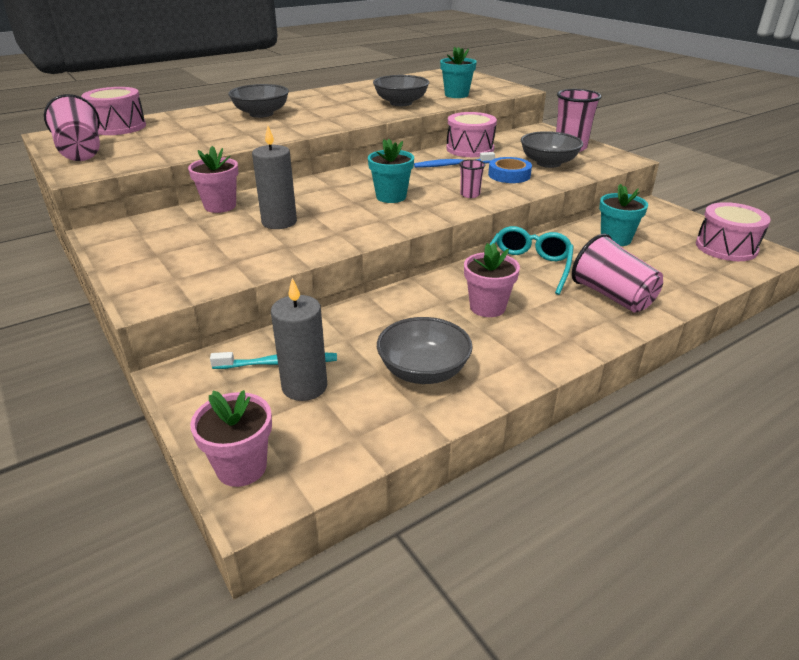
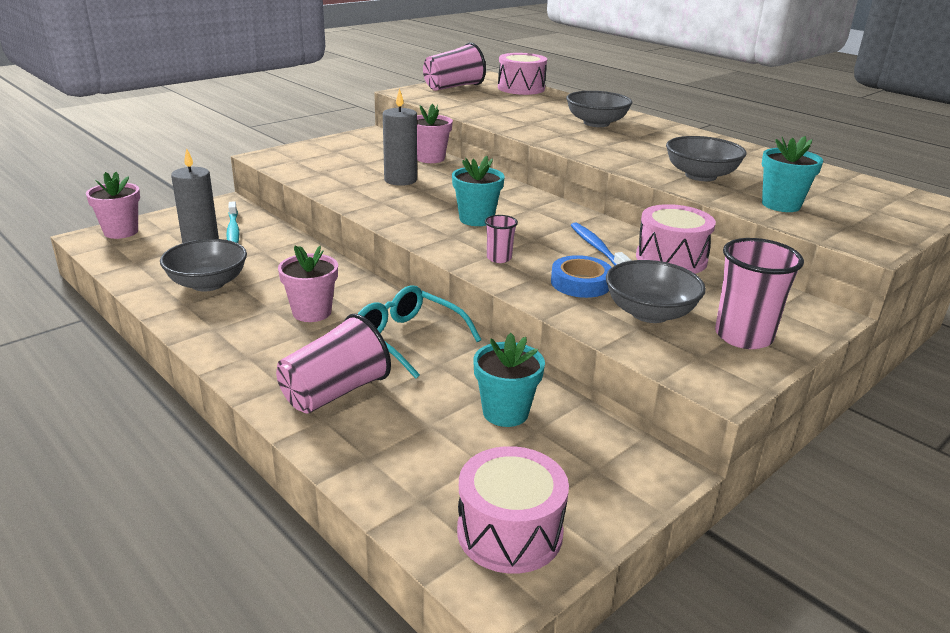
camera: 80 degrees right, 5 degrees down
(528, 266) = (407, 338): turquoise glasses -> turquoise glasses turned 150 degrees counterclockwise

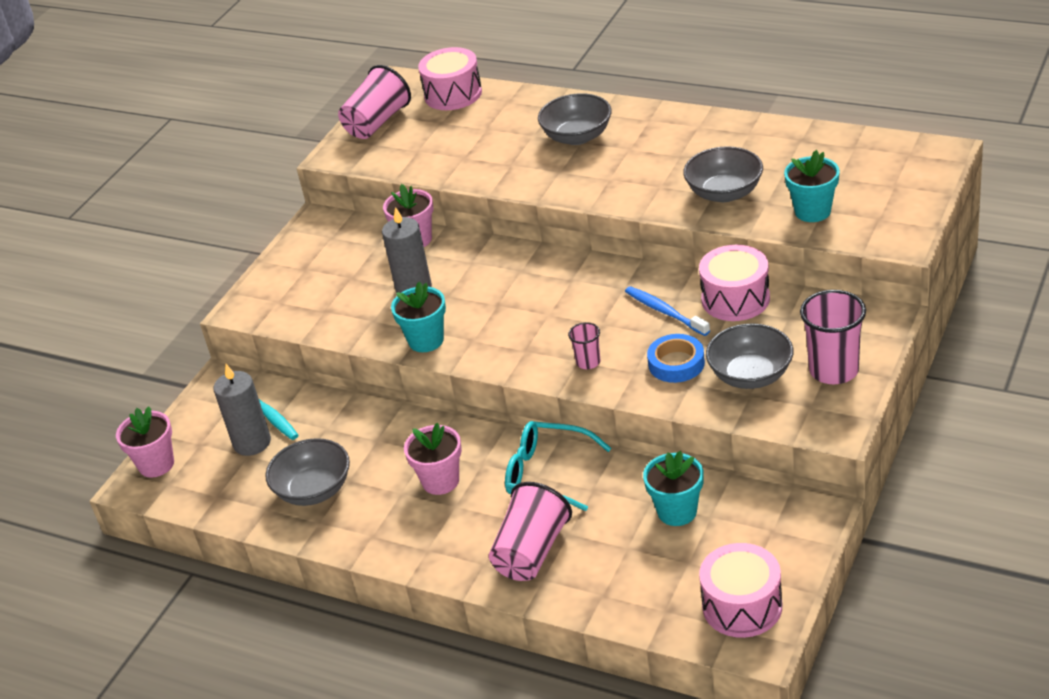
camera: 15 degrees left, 10 degrees up
(476, 219) = (531, 317): turquoise flower pot -> turquoise flower pot (426, 340)

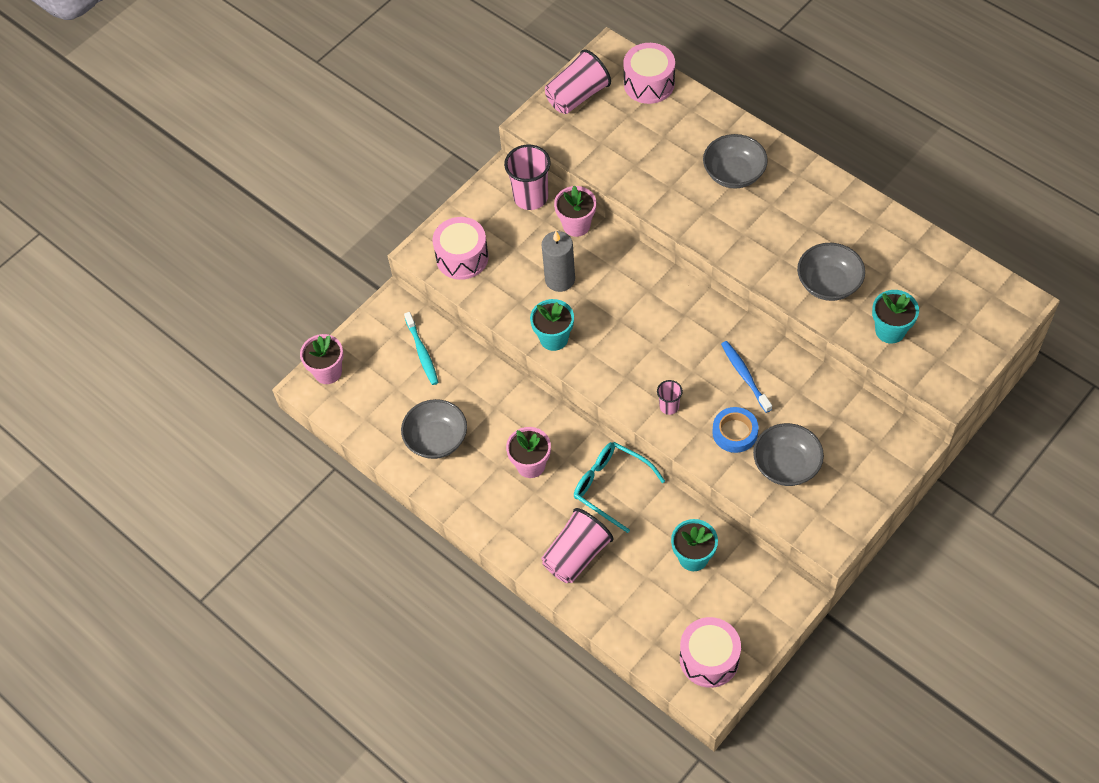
camera: 15 degrees right, 20 degrees up
(252, 443) = (402, 376): grey candle -> none
(735, 299) = (804, 382): pink drum -> pink drum (462, 257)
(834, 370) = (850, 483): pink cup -> pink cup (531, 197)

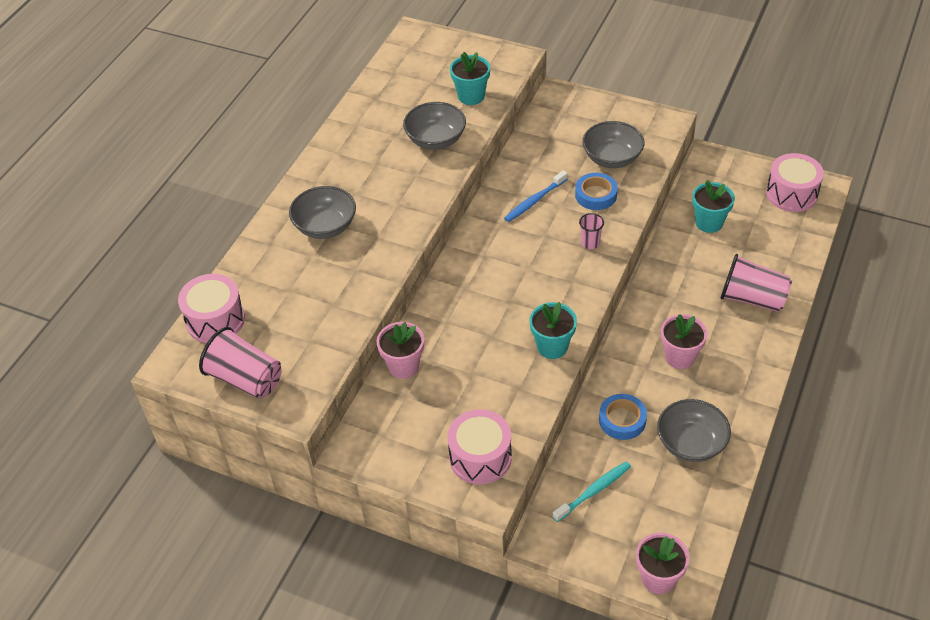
camera: 110 degrees left, 10 degrees down
(482, 395) = (622, 420): none -> blue tape
(531, 197) = (377, 417): pink cup -> none
(560, 279) = (478, 361): grey candle -> none
(610, 486) = (671, 293): turquoise glasses -> none

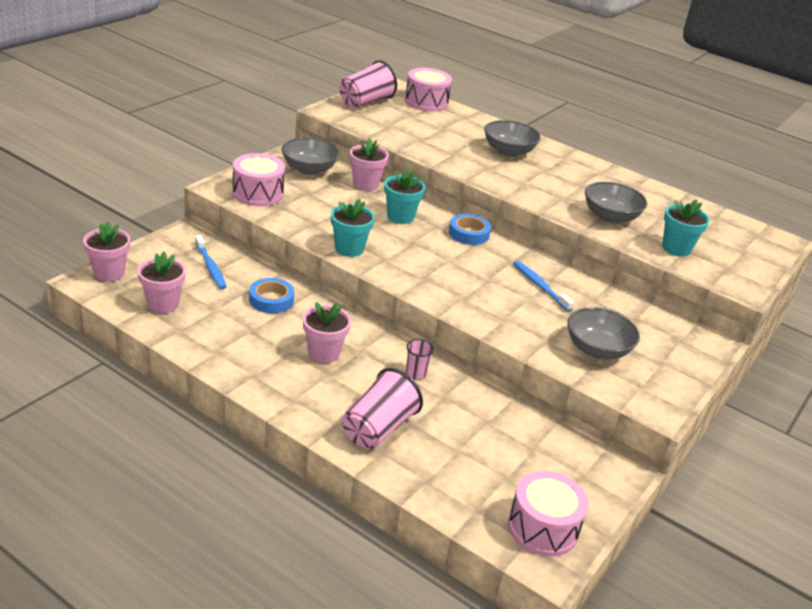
camera: 95 degrees right, 15 degrees down
(590, 243) = (470, 301): pink cup -> pink cup (416, 373)
(594, 491) = (210, 267): turquoise toothbrush -> blue toothbrush
(596, 195) = (539, 323): blue tape -> blue tape (468, 234)
(682, 506) = (163, 304): none -> pink flower pot
(691, 443) = (222, 328): grey bowl -> grey bowl (309, 169)
(709, 223) = (507, 435): turquoise flower pot -> turquoise flower pot (400, 217)

